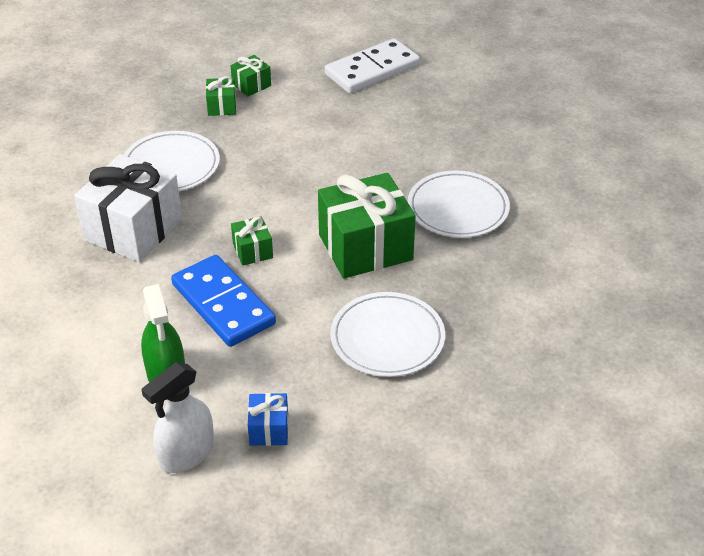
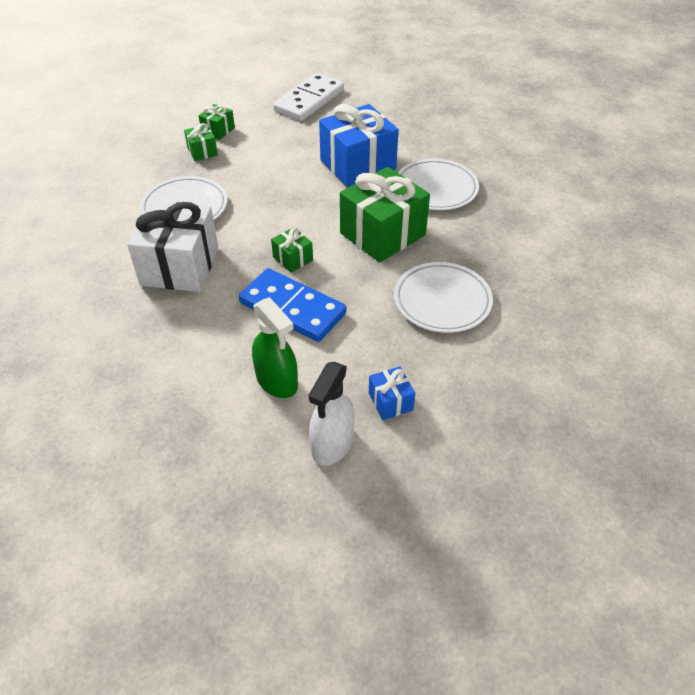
camera: 20 degrees left, 5 degrees up
(384, 160) = (358, 165): none -> blue gift

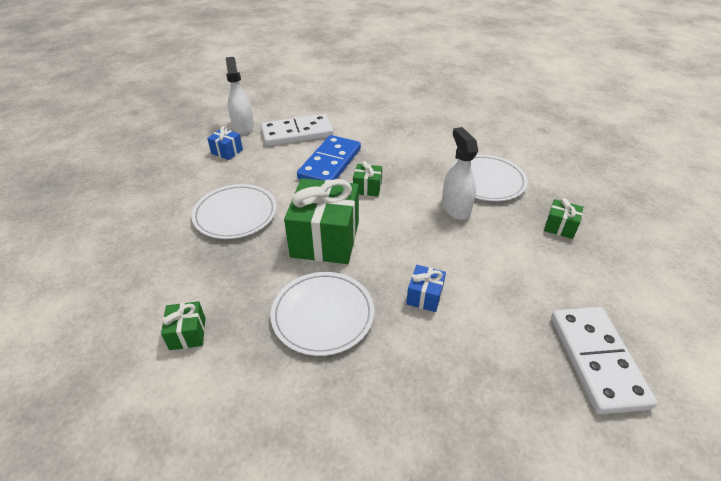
camera: 140 degrees right, 5 degrees down
(180, 266) = (426, 151): white gift -> none
(218, 130) = (591, 255): green gift -> green gift (187, 333)
(248, 201) = (455, 208): none -> white spray bottle
(277, 381) = (297, 133): green spray bottle -> white domino
(292, 308) = (330, 163): blue domino -> blue domino turned 60 degrees counterclockwise
(358, 165) = (424, 296): blue gift -> blue gift, size x0.46

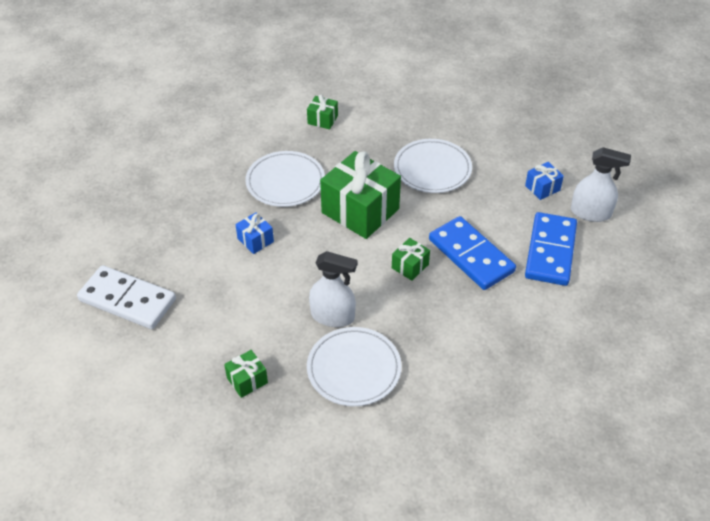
camera: 120 degrees right, 5 degrees up
(297, 133) = (550, 251): white domino -> blue domino

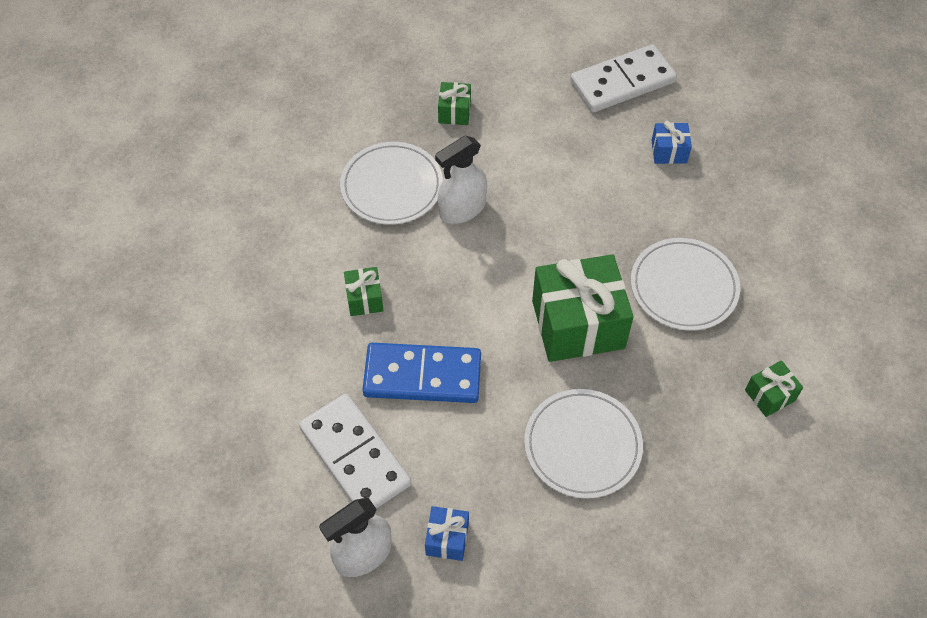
camera: 130 degrees right, 10 degrees up
(255, 240) = (615, 210): blue gift -> blue gift (669, 151)
(410, 266) = (461, 311): green gift -> green gift (364, 299)
(550, 251) = (355, 456): blue domino -> white domino

